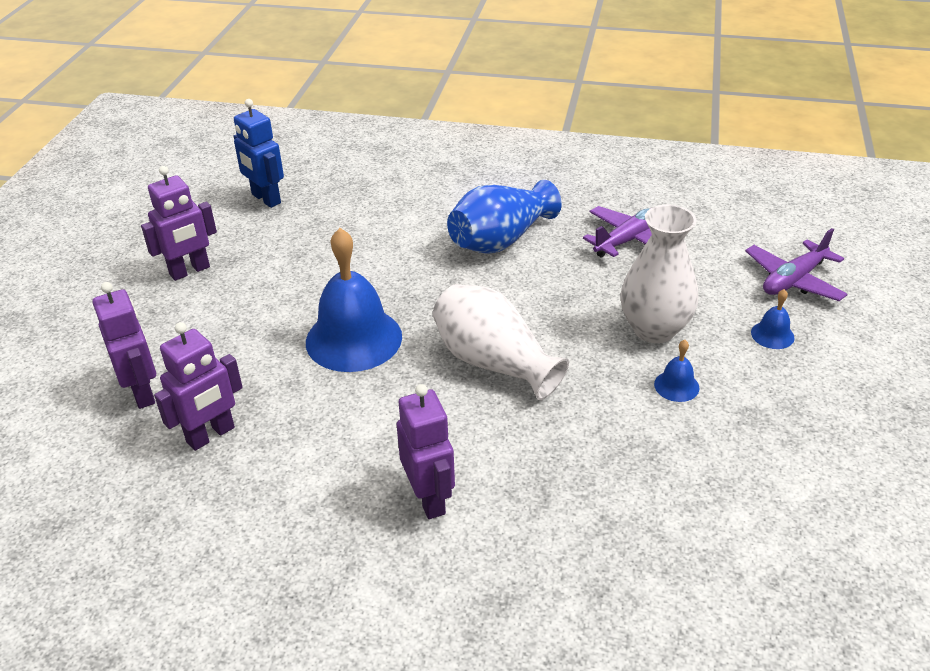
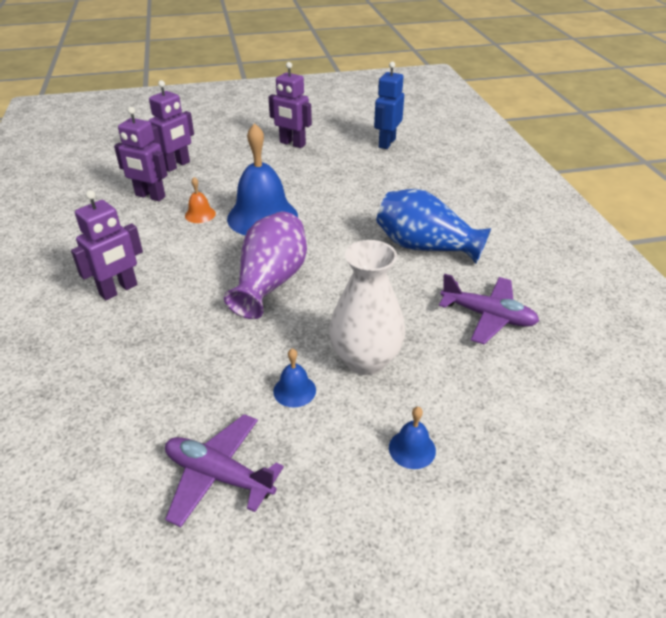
camera: 65 degrees right, 0 degrees up
(303, 393) = (200, 214): none -> orange bell
(493, 362) = (270, 282): white vase -> purple vase
(793, 280) = (522, 452): purple plane -> purple plane (218, 475)

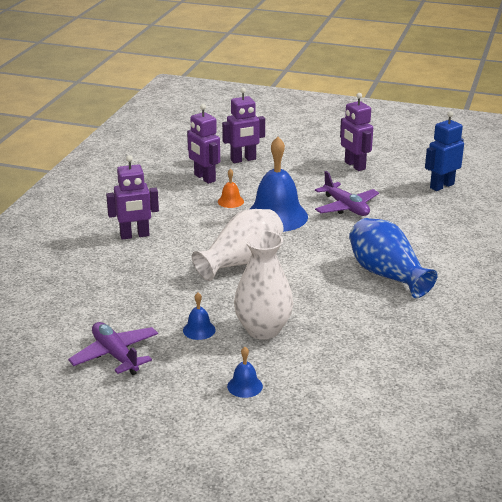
camera: 30 degrees right, 10 degrees down
(270, 282) = (242, 262): purple vase -> white vase
(488, 316) = (384, 335): purple plane -> purple plane (346, 207)

